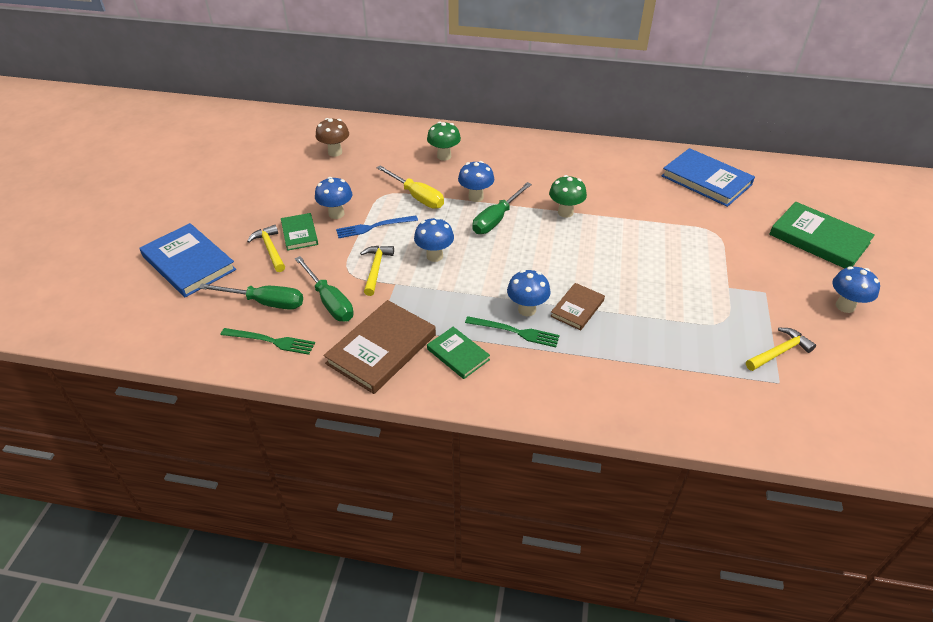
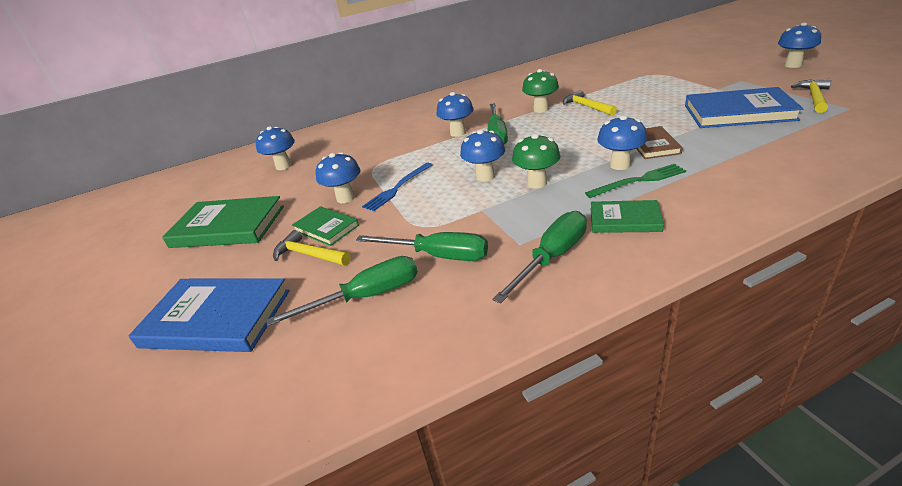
camera: 30 degrees left, 10 degrees down
(271, 341) = (424, 324): green fork -> none
(335, 152) = (283, 166): brown mushroom -> blue mushroom
(376, 269) = (446, 210): yellow hammer -> yellow hammer (586, 106)
(381, 349) = (552, 257): brown book -> green screwdriver
(417, 197) = (407, 154): yellow screwdriver -> none
(444, 156) = (391, 126): green mushroom -> green mushroom (537, 183)
(706, 180) = (599, 60): blue book -> blue book (738, 112)
(819, 239) = (713, 51): green book -> green book (228, 227)

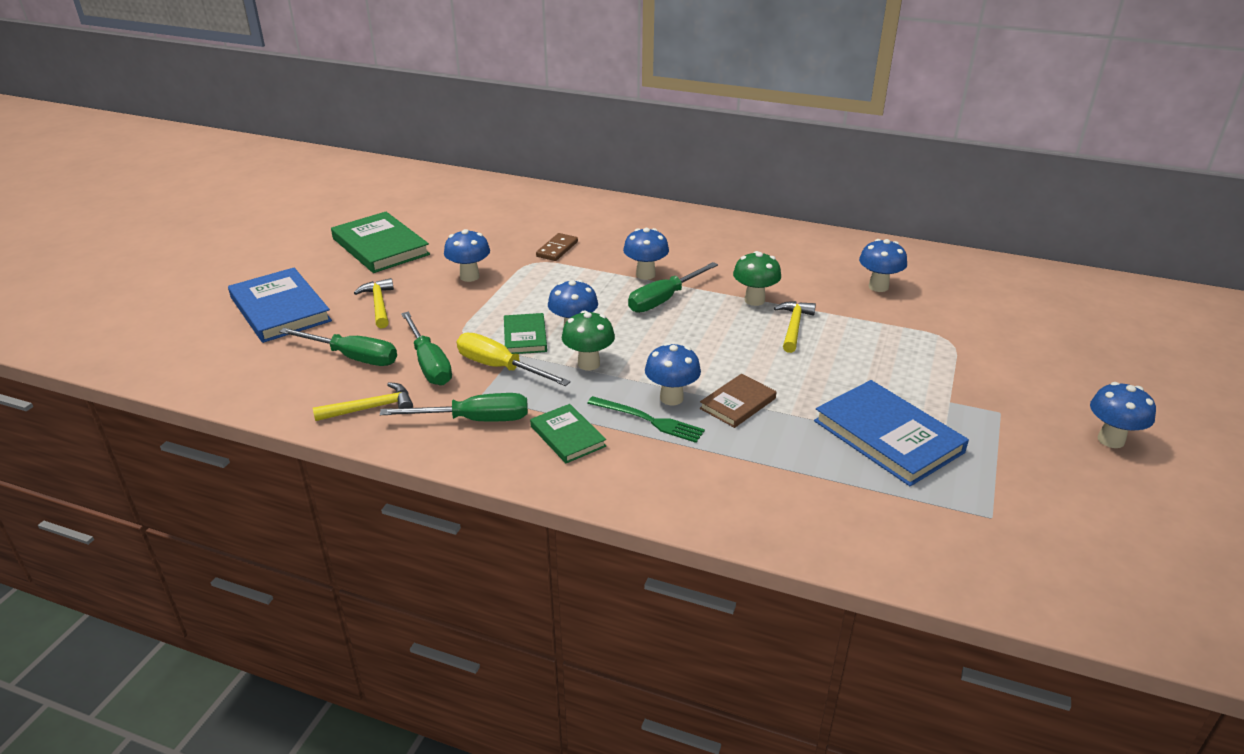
camera: 40 degrees right, 0 degrees up
(283, 166) = (490, 216): blue mushroom -> blue mushroom (878, 287)
(326, 228) = (419, 292): green book -> green book (525, 336)
(373, 154) = (557, 249): none -> brown domino
(397, 188) = (510, 294): blue fork -> none
(491, 222) = (500, 367): none -> yellow screwdriver
(814, 97) = (1001, 482): yellow hammer -> yellow hammer (370, 408)

